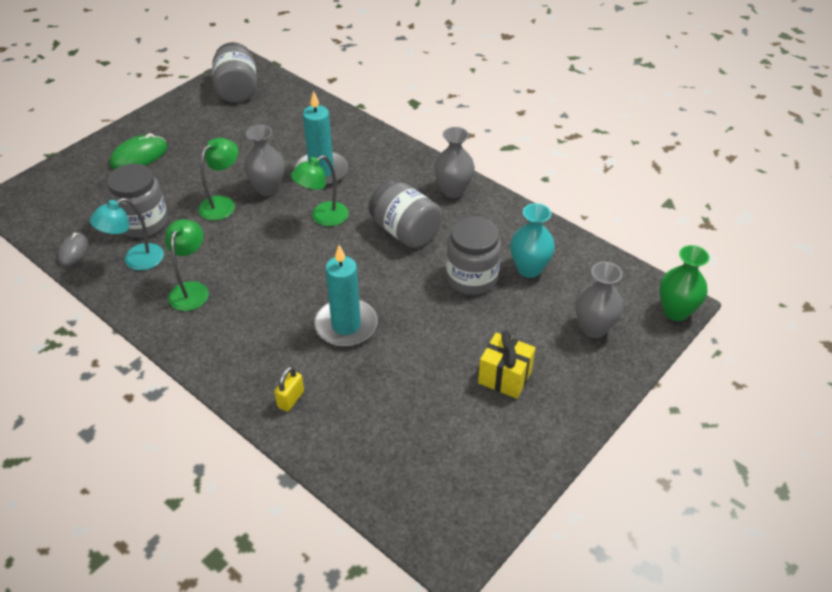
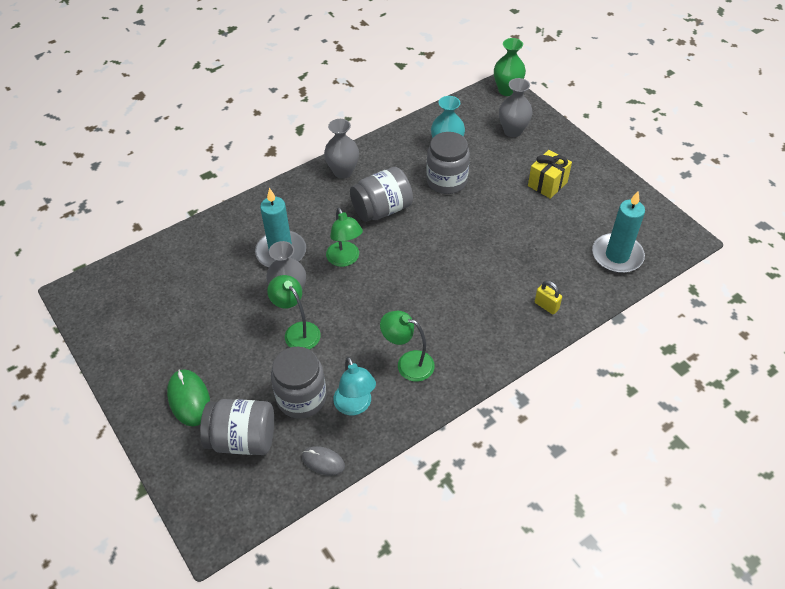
camera: 75 degrees left, 5 degrees up
(237, 90) = (114, 303): grey jar -> grey jar (242, 439)
(346, 325) = (478, 262): turquoise candle -> turquoise candle (617, 255)

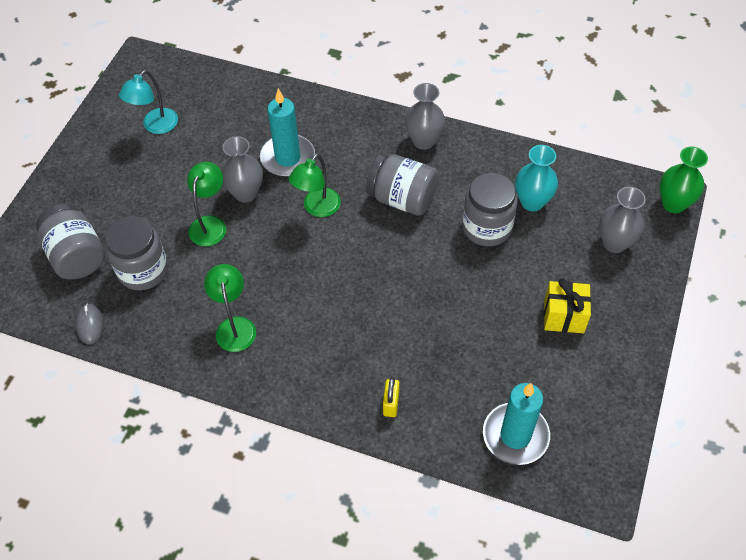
camera: 55 degrees right, 5 degrees up
(189, 399) = (91, 196): green mouse -> none
(355, 406) = (160, 314): turquoise lamp -> turquoise lamp (155, 126)

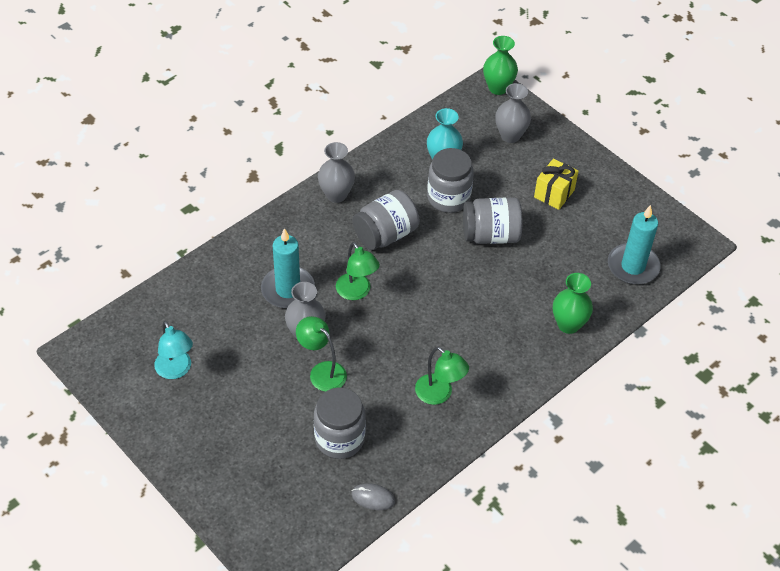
camera: 65 degrees left, 5 degrees down
(77, 256) = (289, 484): grey jar -> grey jar (490, 235)
(234, 326) = (439, 394): green lamp -> green lamp turned 150 degrees counterclockwise
(391, 404) = (568, 324): yellow padlock -> green vase

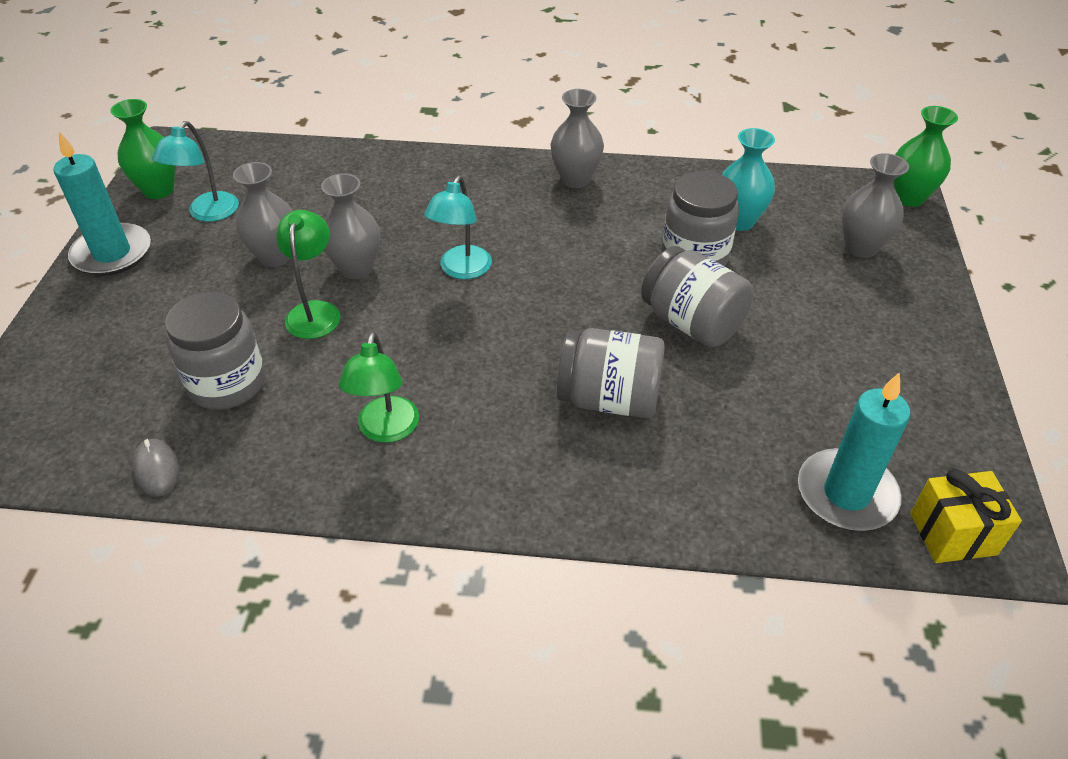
camera: 50 degrees right, 5 degrees down
(254, 362) = (275, 256): none -> grey vase
(288, 289) = (403, 222): turquoise candle -> turquoise candle (112, 253)
(357, 292) = (461, 270): green lamp -> turquoise lamp
(385, 234) = (572, 242): grey jar -> grey jar (609, 399)
(554, 194) = (839, 337): yellow gift -> yellow gift (953, 534)
(568, 324) = (653, 488): green vase -> green vase (158, 190)

